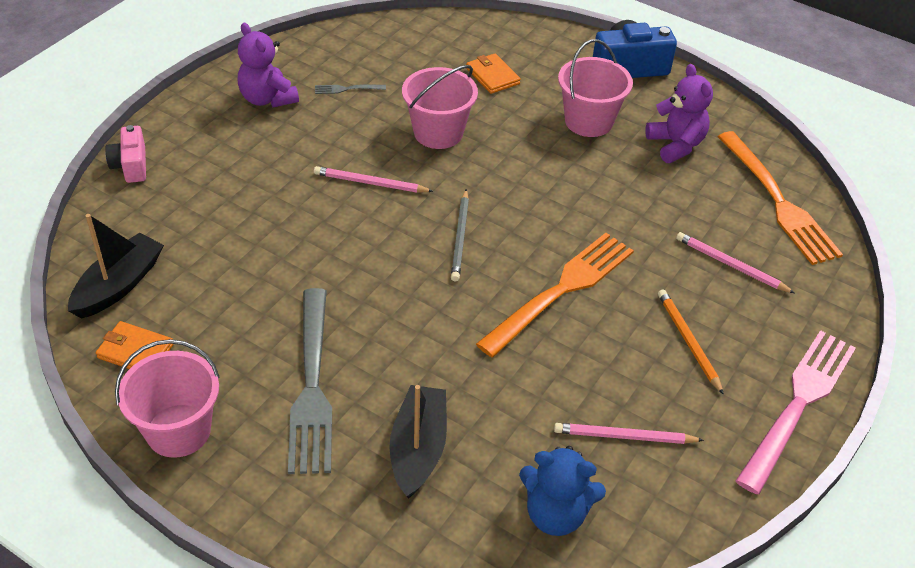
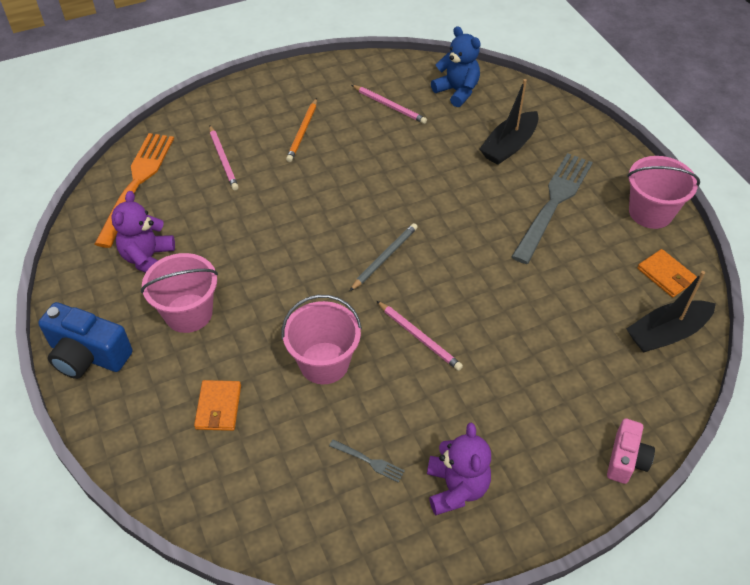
camera: 145 degrees left, 5 degrees up
(561, 290) = (349, 191): orange fork -> none
(798, 404) = (280, 81): pink fork -> none

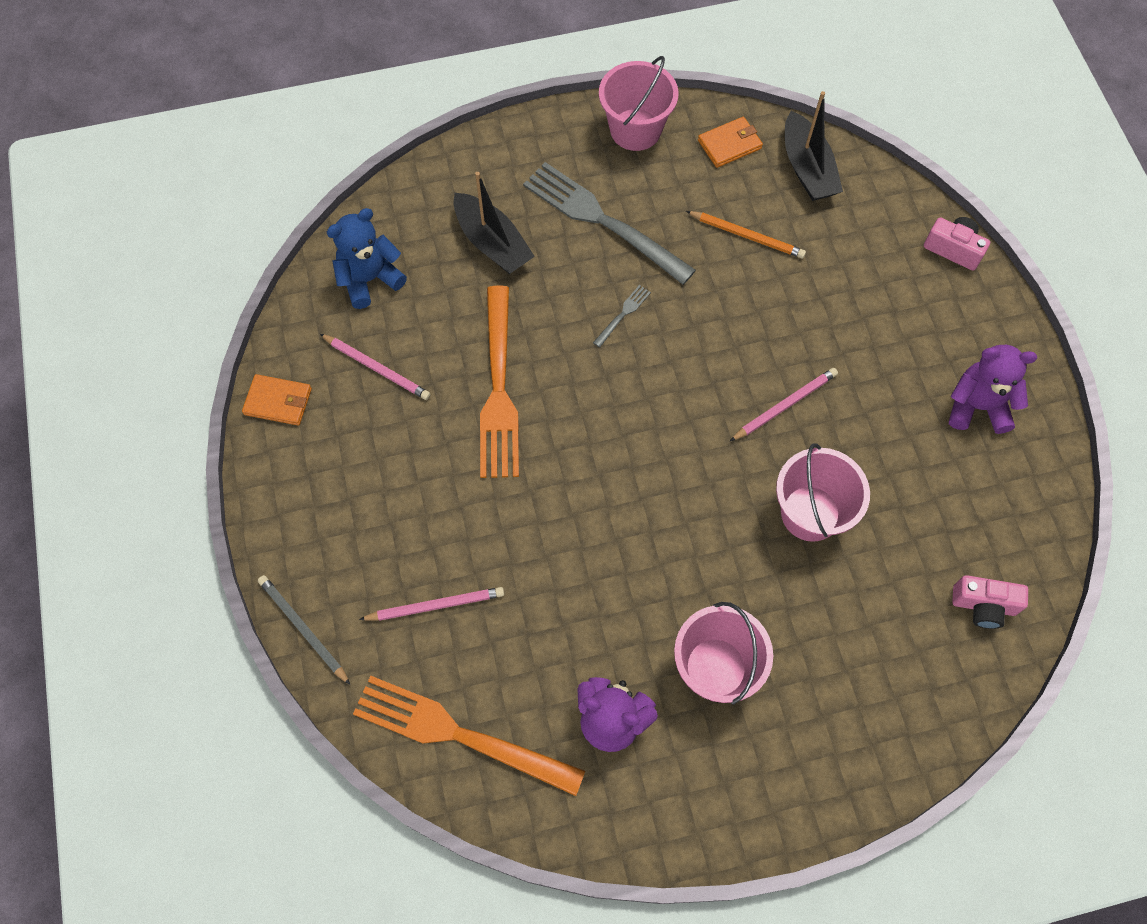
camera: 80 degrees left, 15 degrees up
(88, 355) = (768, 801): blue camera -> none
(218, 407) = (861, 639): orange wallet -> orange wallet (278, 402)
(256, 500) = (983, 606): none -> pink camera
(302, 132) = (403, 490): orange pencil -> orange pencil (747, 236)
(369, 461) = (942, 484): grey fork -> grey fork (623, 314)
(384, 257) = (658, 421): grey pencil -> grey pencil (303, 629)
(389, 106) = (377, 368): pink pencil -> pink pencil turned 75 degrees clockwise
(390, 166) = (499, 388): none -> orange fork

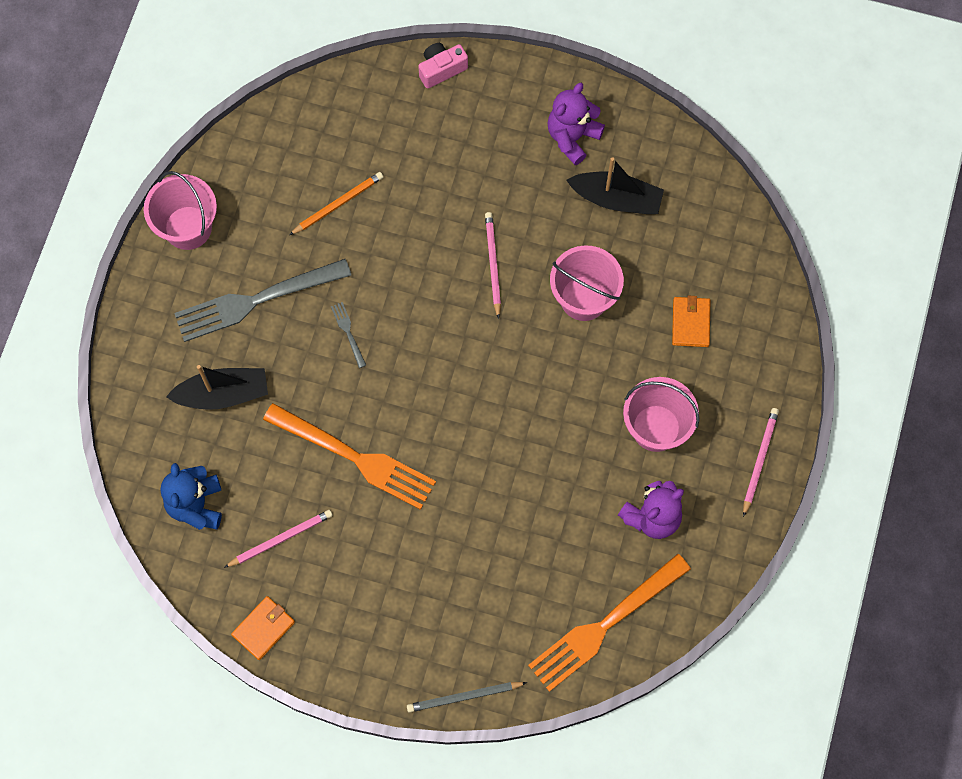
camera: 60 degrees left, 5 degrees up
(436, 605) = (501, 593): pink pencil -> pink pencil (759, 460)
(729, 144) = (248, 167): orange wallet -> orange wallet (691, 323)
(807, 168) = (307, 125): black boat -> black boat (616, 199)
(983, 606) = (712, 230): pink camera -> none

